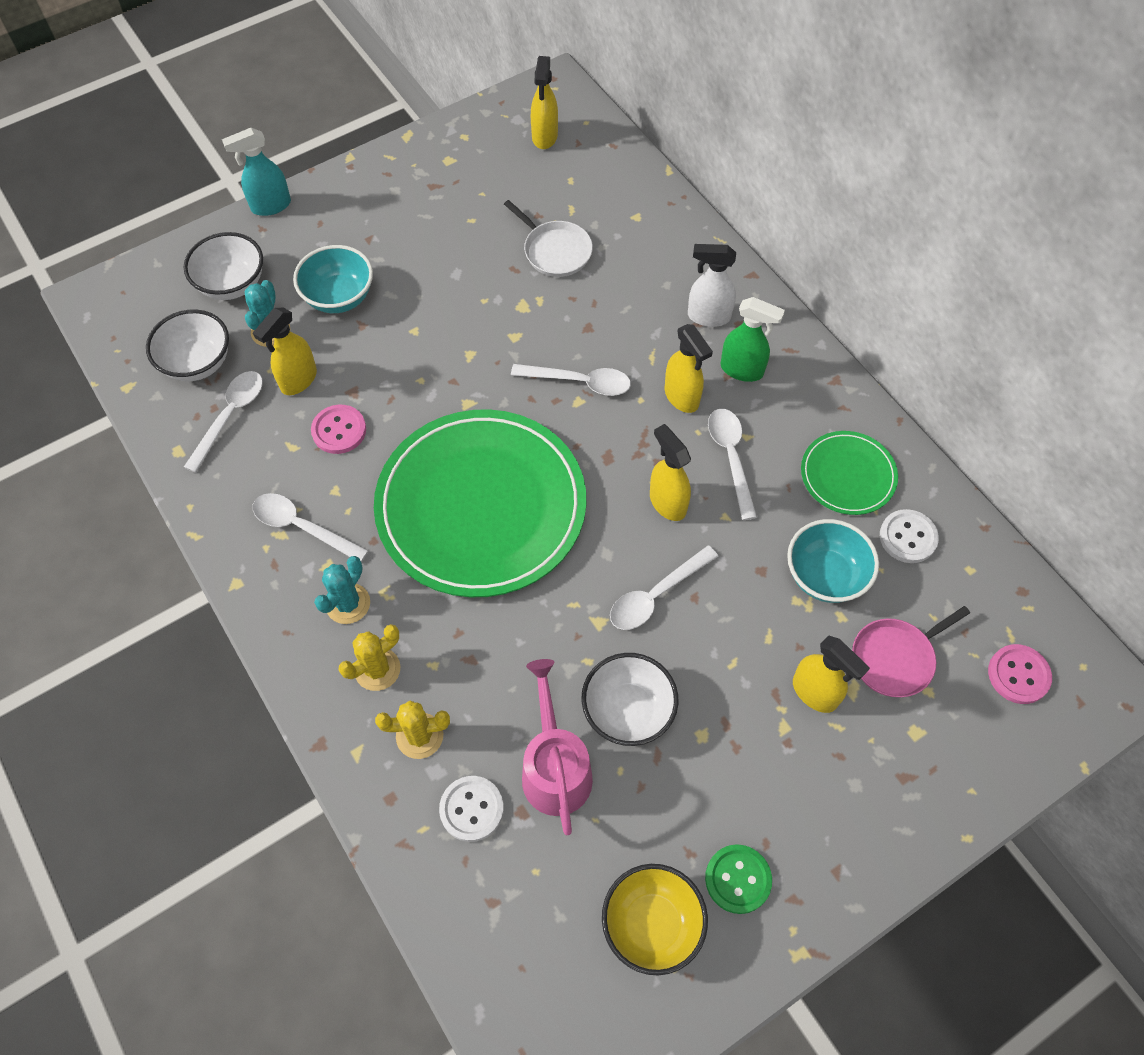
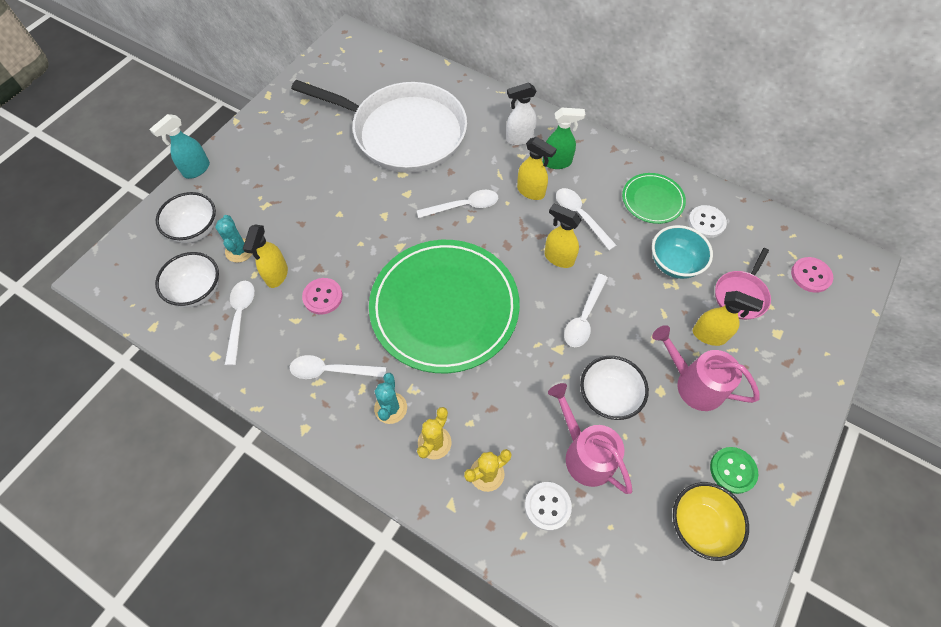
camera: 25 degrees left, 0 degrees up
(339, 297) = (276, 211): turquoise bowl -> none
(544, 137) = (359, 67): yellow spray bottle -> none
(555, 251) = (403, 133): white pan -> white pan, size x2.41
(752, 745) = (693, 383): none -> pink watering can

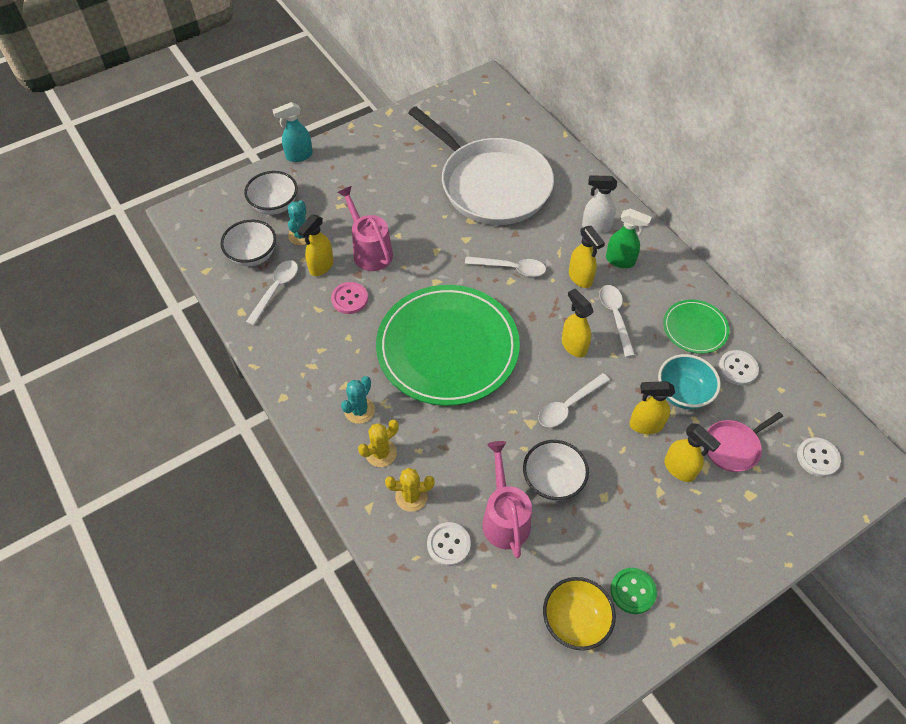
camera: 25 degrees right, 5 degrees down
(331, 370) = (327, 361): white spoon -> none
(659, 307) = (645, 425): none -> yellow spray bottle
(693, 383) = (638, 503): pink watering can -> pink watering can (369, 250)
(810, 275) = (817, 458): pink button -> white button

